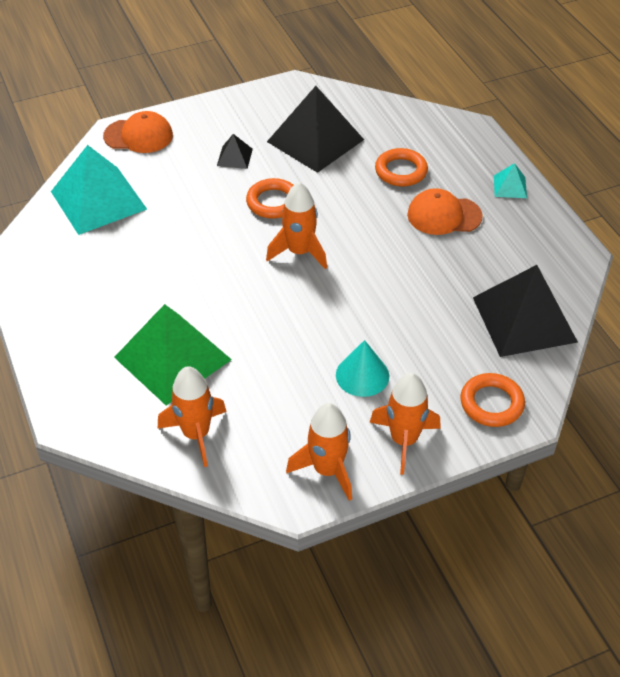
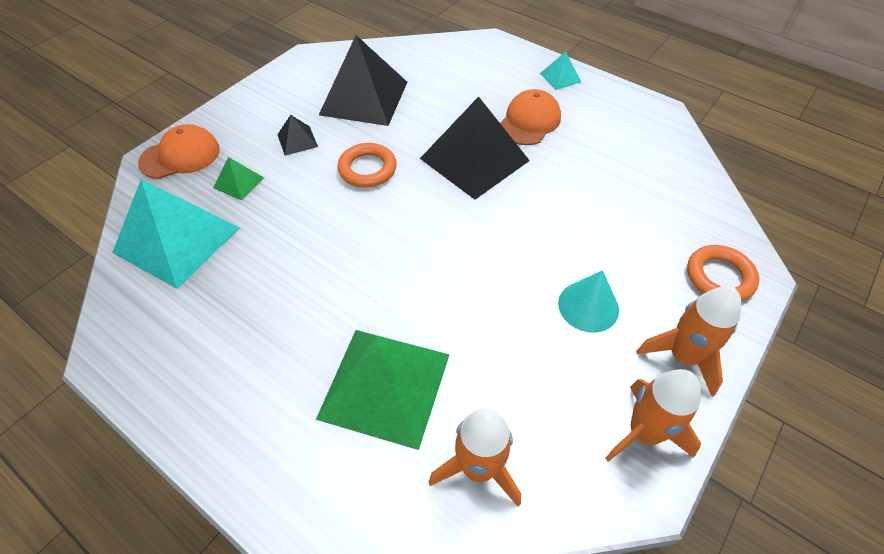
camera: 30 degrees left, 5 degrees up
(168, 174) = (238, 182): none -> green pyramid
(299, 252) = (430, 207): orange rocket -> none
(401, 171) = (461, 97): orange ring -> none
(444, 215) = (529, 121): orange cap -> orange cap turned 150 degrees clockwise
(524, 319) = (672, 185): black pyramid -> black pyramid (474, 159)

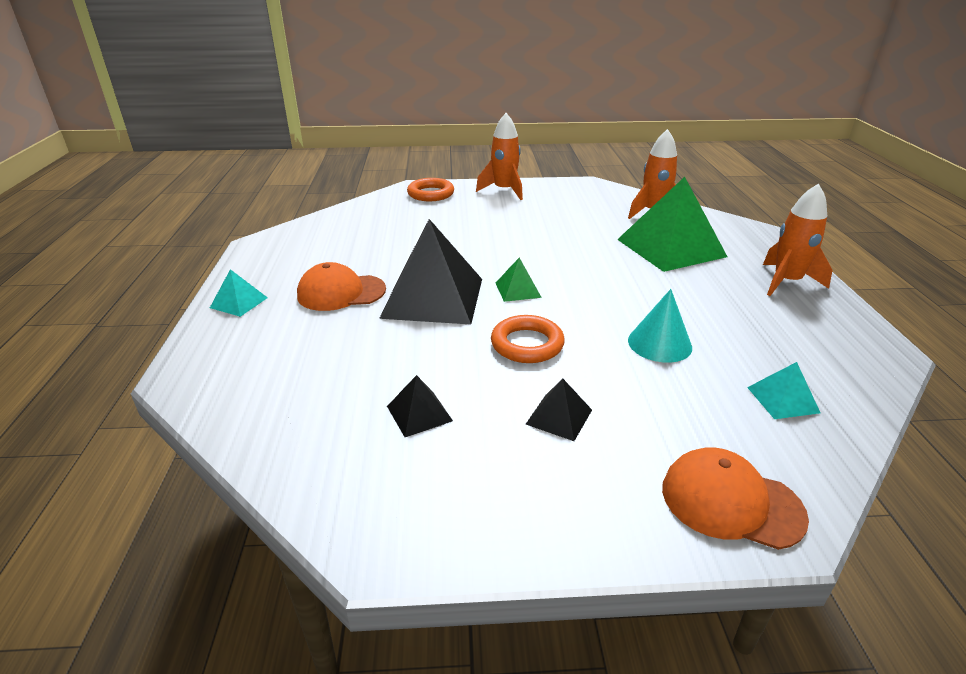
camera: 130 degrees left, 20 degrees down
(177, 239) = (782, 400): turquoise pyramid -> turquoise pyramid, size x0.44
(238, 182) = (673, 414): green pyramid -> green pyramid (518, 290)
(364, 98) = (419, 413): black pyramid -> black pyramid, size x0.44
(588, 306) = (512, 217): turquoise cone -> turquoise cone (659, 343)
(643, 432) = (563, 189): orange rocket -> orange rocket (786, 282)

